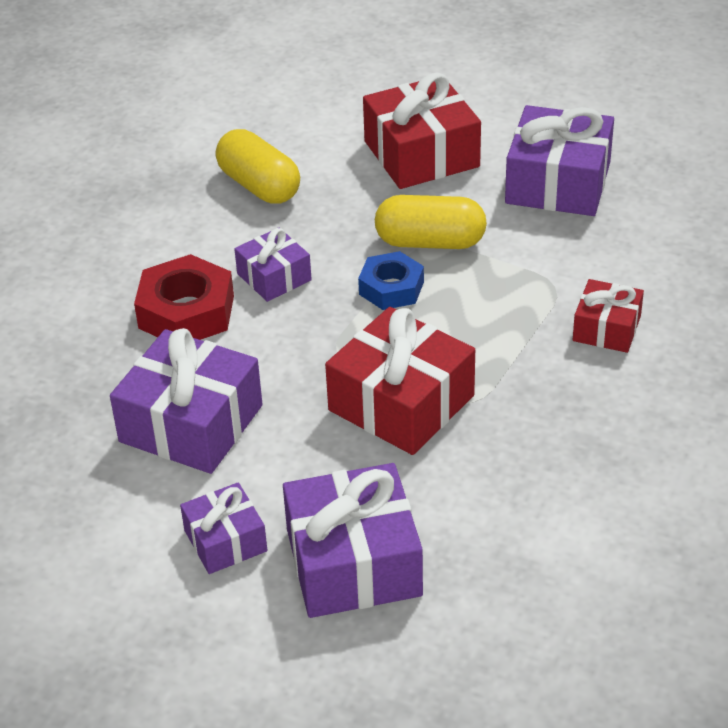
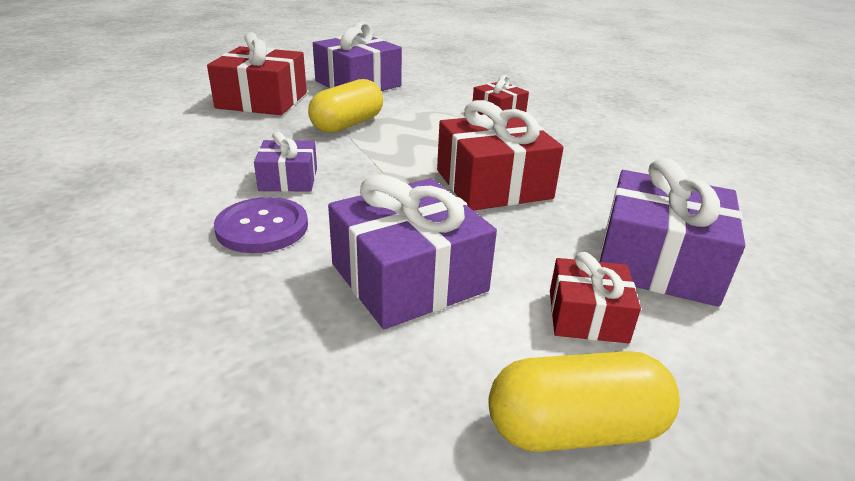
camera: 60 degrees left, 10 degrees down
(186, 312) = (262, 227): red nut -> purple button
(225, 541) = (587, 316): purple gift -> red gift
(259, 186) = (180, 150): yellow capsule -> yellow capsule (575, 428)
(391, 288) = (371, 148): blue nut -> none

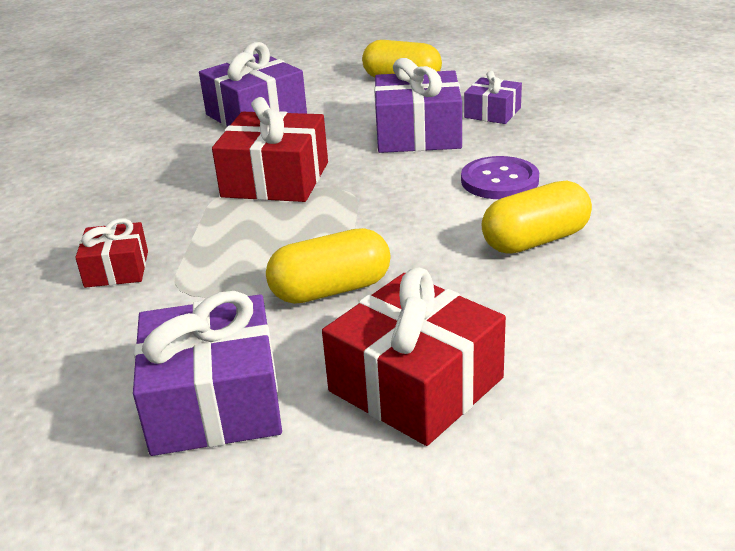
camera: 145 degrees left, 0 degrees up
(208, 176) = (535, 240): none -> yellow capsule
(288, 179) = (455, 220): purple gift -> purple gift (492, 113)
(587, 316) = (340, 103): red gift -> none

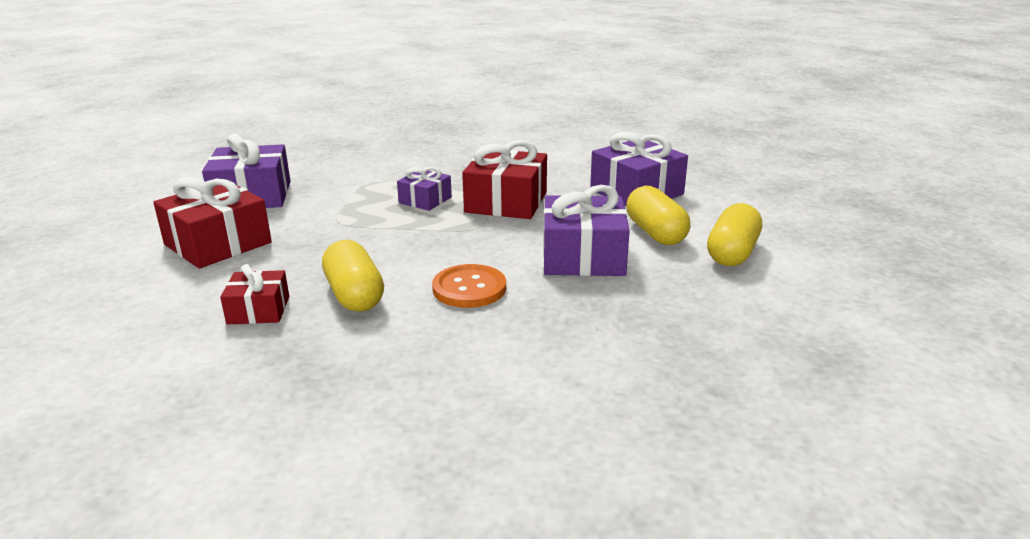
camera: 90 degrees right, 5 degrees down
(117, 269) = (402, 167): red gift -> red gift (258, 310)
(331, 290) = (337, 221): yellow capsule -> yellow capsule (655, 233)
(492, 113) = (633, 297): purple gift -> purple gift (425, 200)
(499, 180) = (469, 288): purple button -> orange button

